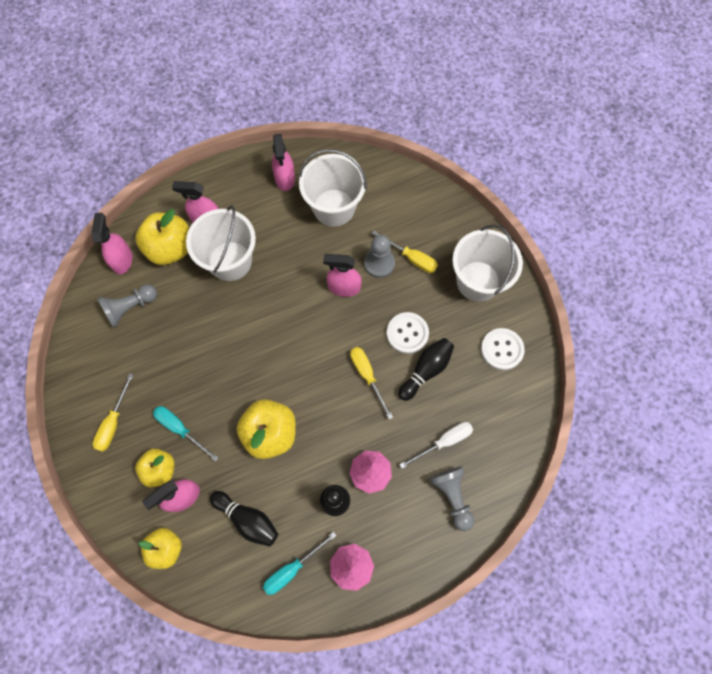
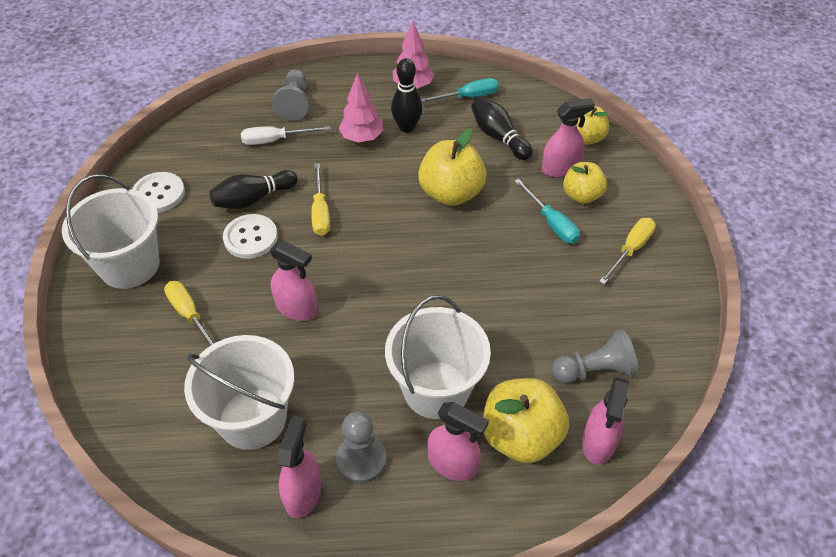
camera: 160 degrees left, 20 degrees down
(379, 263) = (235, 322): grey pawn -> grey pawn (361, 460)

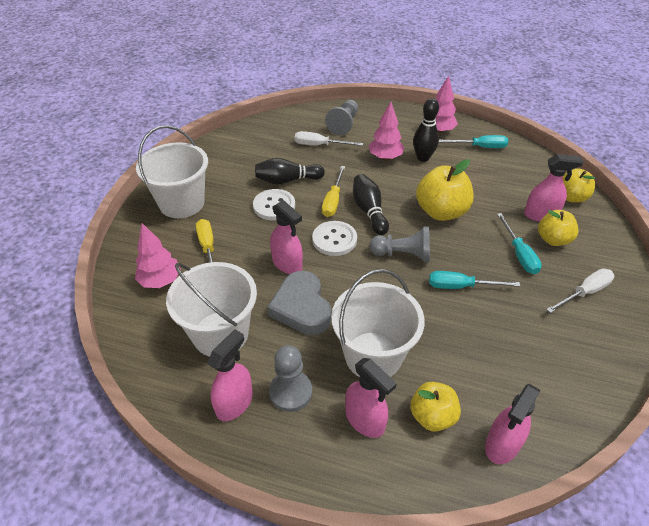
camera: 20 degrees right, 5 degrees down
(149, 375) = (160, 281): none -> pink tree
(159, 194) = (222, 162): white button -> white button (334, 239)
(335, 357) = (301, 307): none -> grey heart
(498, 137) = (495, 180): black bowling pin -> black bowling pin (369, 211)
(502, 279) = (461, 286): none -> turquoise screwdriver
(520, 436) = (432, 416): yellow apple -> yellow apple, size x0.64
(594, 370) = (518, 382): grey pawn -> grey pawn (403, 254)
(630, 250) = (584, 293): yellow screwdriver -> white screwdriver

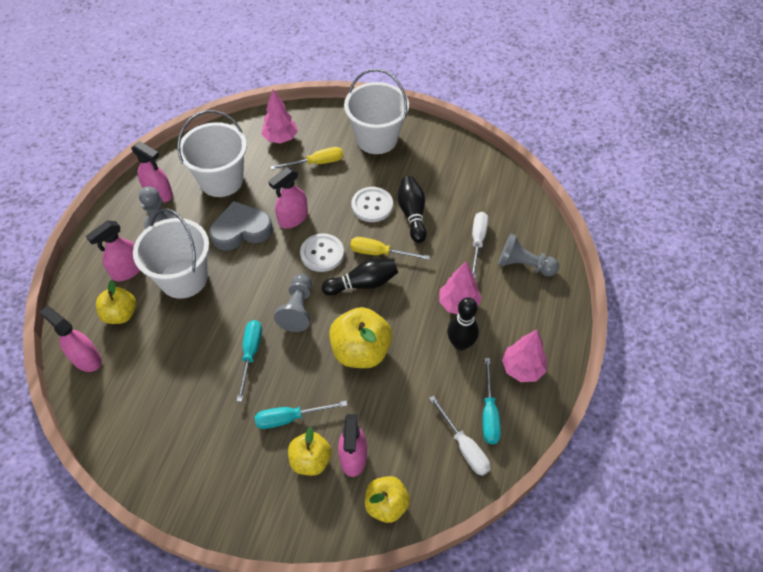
camera: 90 degrees right, 10 degrees up
(584, 293) = (229, 471): white screwdriver -> white screwdriver (464, 446)

